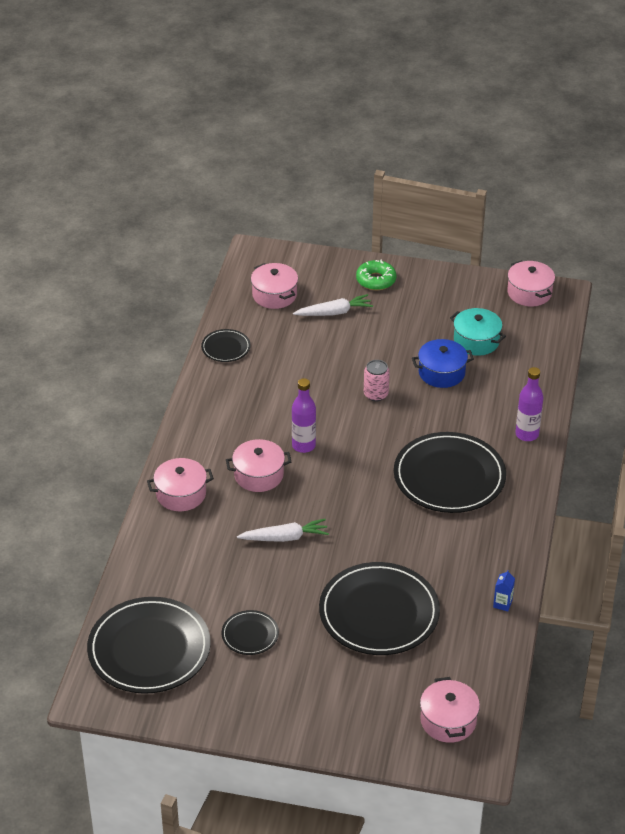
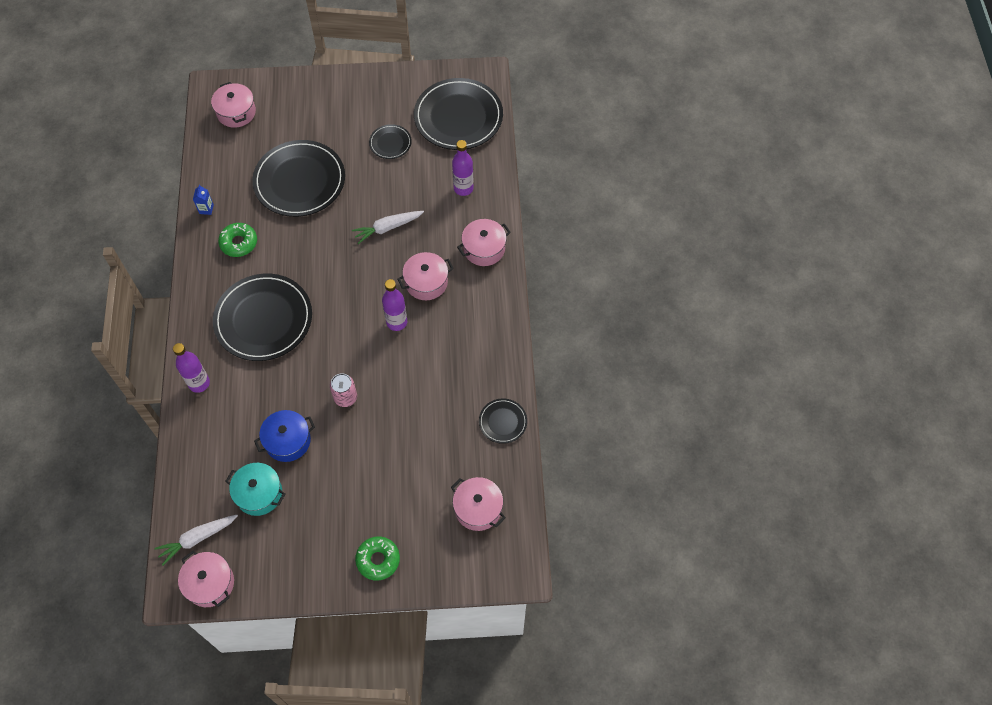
camera: 165 degrees right, 20 degrees up
(178, 561) = (463, 188): none -> purple bottle
(334, 312) = (410, 498): white carrot -> white carrot (197, 538)
(466, 558) = (239, 243): none -> green donut

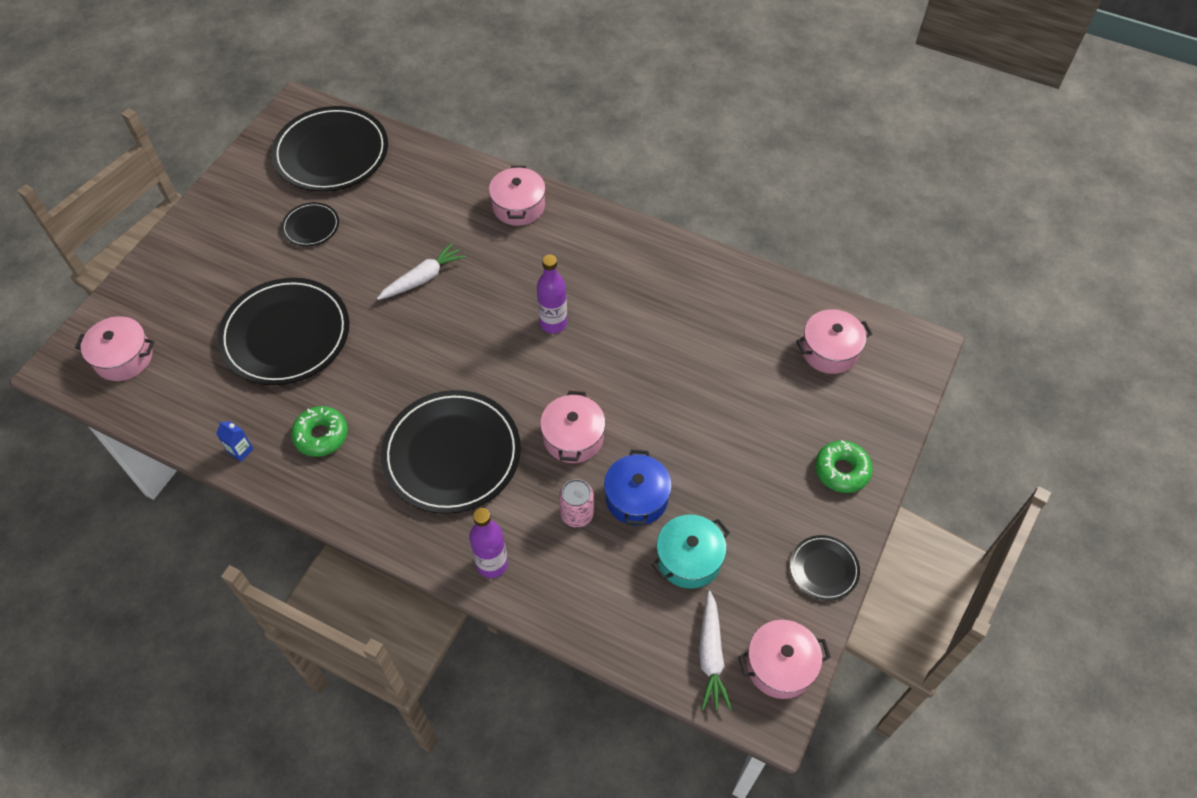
camera: 60 degrees left, 5 degrees down
(345, 397) = (617, 414): pink can -> pink can (577, 514)
(387, 228) = (423, 278): white carrot -> white carrot turned 135 degrees counterclockwise
(426, 282) = (522, 274): pink pot -> pink pot (573, 437)
(463, 188) = (428, 190): purple bottle -> none
(503, 422) = (740, 284): black plate -> black plate (824, 569)

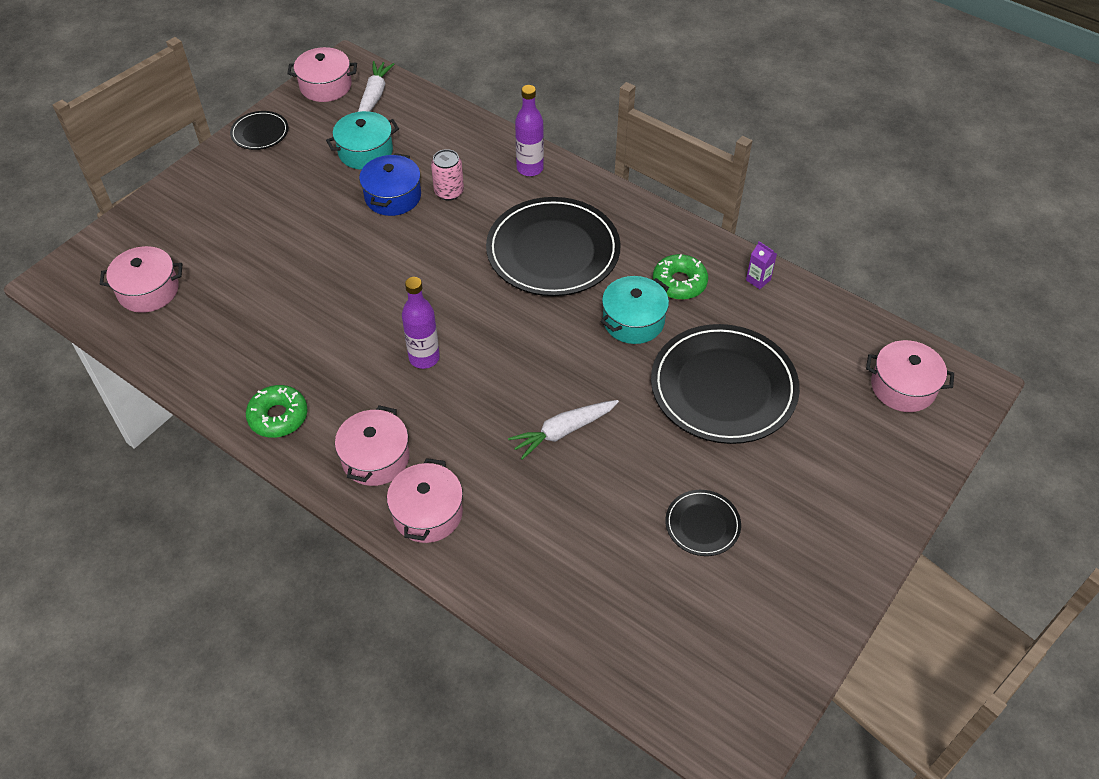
camera: 170 degrees left, 5 degrees down
(240, 451) = (758, 280): blue carton -> purple carton
(331, 153) = (679, 646): black plate -> none
(366, 387) = (633, 321): none -> turquoise pot
(573, 437) = (435, 249): pink pot -> pink pot (375, 458)
(841, 470) = (203, 193): green donut -> green donut (278, 416)

